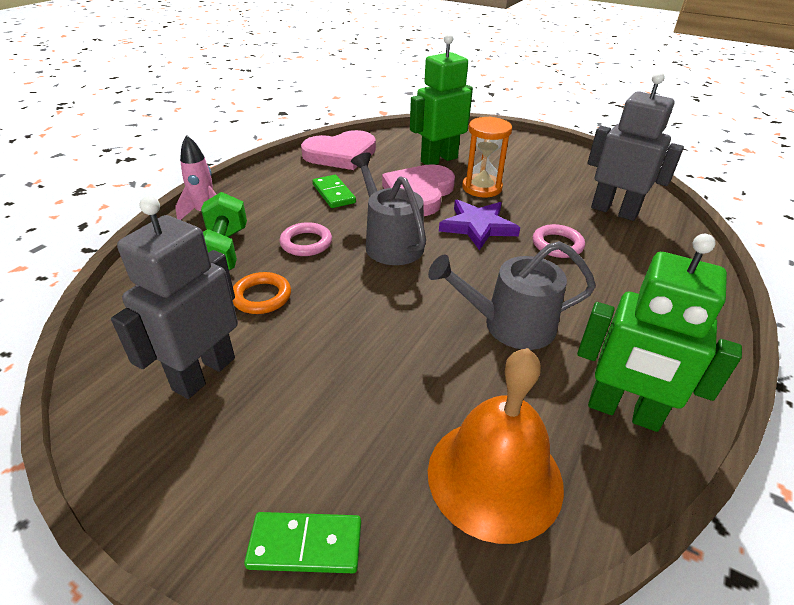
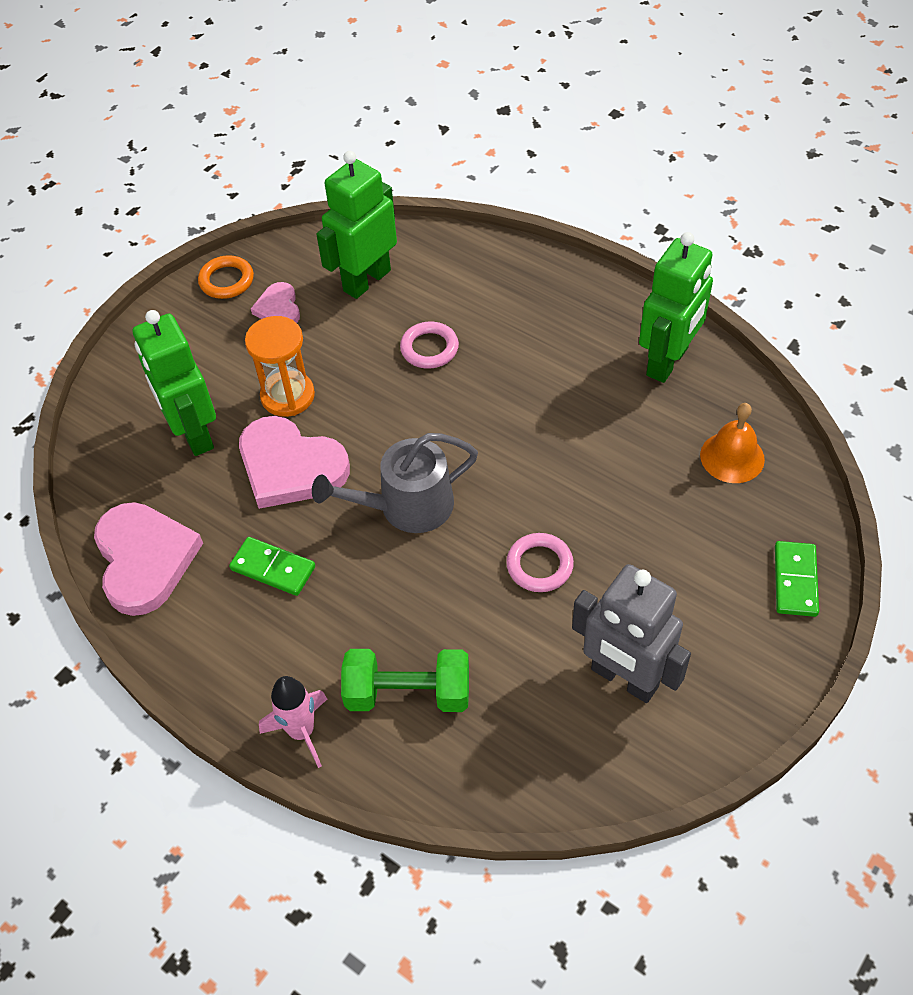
camera: 80 degrees left, 15 degrees up
(261, 297) = (504, 638): orange ring -> orange ring (226, 280)
(306, 243) = (397, 597): pink ring -> pink ring (539, 565)
(333, 194) = (273, 568): green domino -> green domino turned 45 degrees clockwise
(478, 226) = (382, 414): purple star -> none
(494, 476) = (732, 457): orange bell -> orange bell, size x0.61
(510, 325) = (562, 415): grey watering can -> none
(562, 178) = (278, 308): none -> pink heart
(614, 211) = (366, 280): grey robot -> green robot

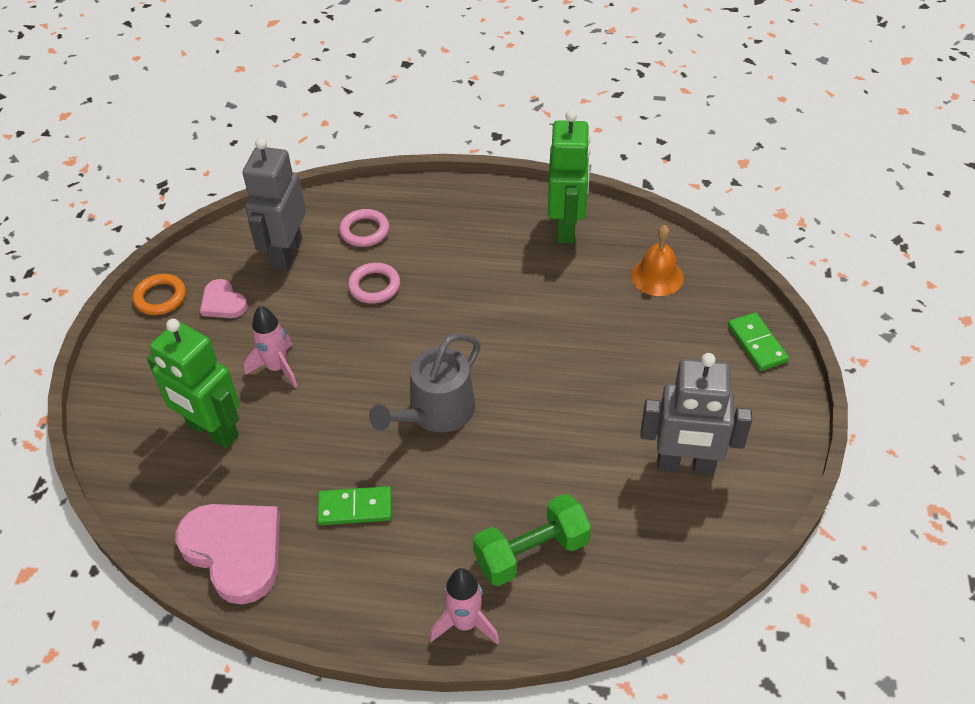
camera: 30 degrees left, 5 degrees down
(287, 396) = (277, 368): orange hourglass -> pink rocket
(290, 467) = (317, 422): pink heart -> none
(366, 280) = (286, 253): green robot -> grey robot
(539, 565) = (569, 412): pink ring -> pink ring (364, 231)

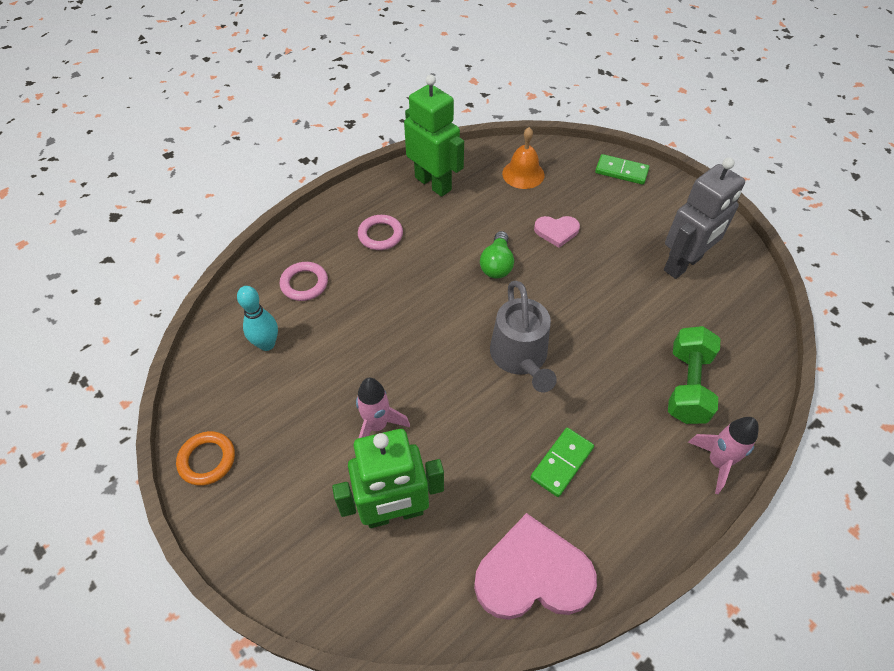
camera: 50 degrees left, 5 degrees up
(223, 302) = (267, 418): pink heart -> pink heart (556, 231)
(286, 253) = (267, 344): grey robot -> turquoise bowling pin
(374, 286) = (365, 314): pink ring -> pink ring (380, 235)
(522, 331) = (497, 264): none -> green light bulb

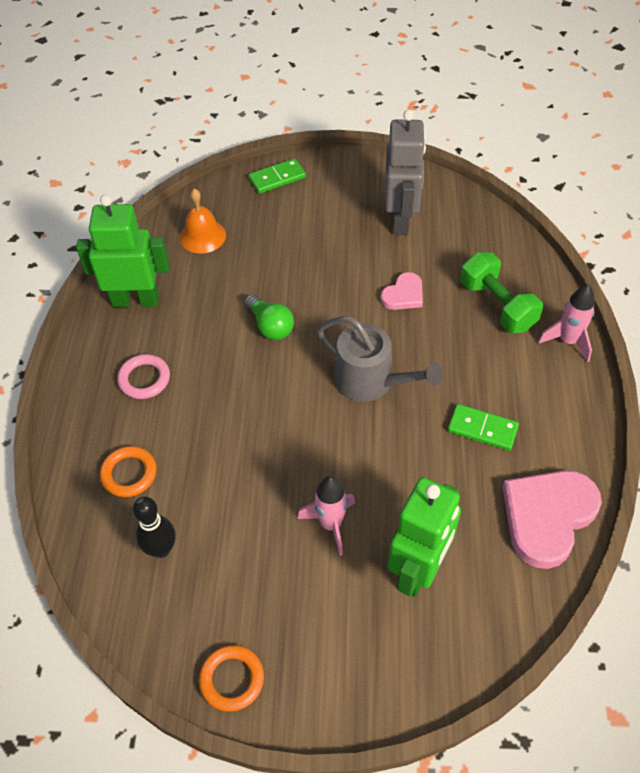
camera: 45 degrees left, 0 degrees up
(267, 344) = (161, 549): turquoise bowling pin -> black bowling pin
(304, 284) = (129, 474): pink ring -> orange ring
(556, 231) = (284, 264): pink heart -> pink heart (403, 294)
(562, 463) = (482, 429): green domino -> green domino turned 60 degrees counterclockwise

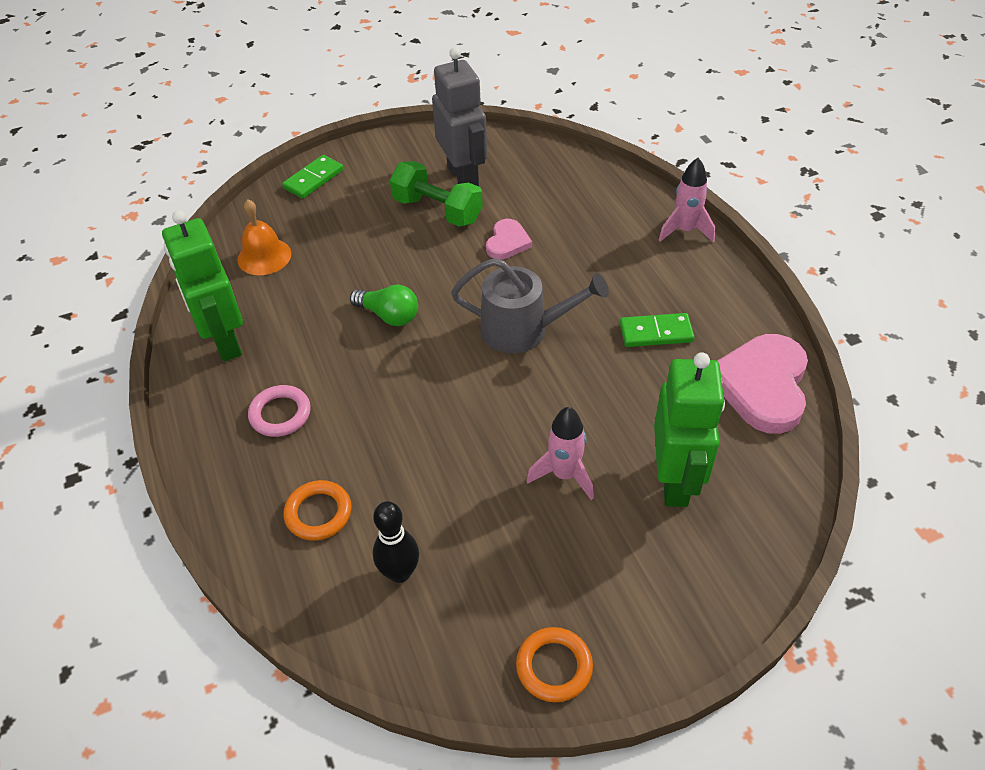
camera: 25 degrees left, 5 degrees down
(135, 300) = (224, 341): green robot -> green robot turned 90 degrees counterclockwise
(497, 305) = (602, 222): green dumbbell -> green dumbbell (437, 210)

